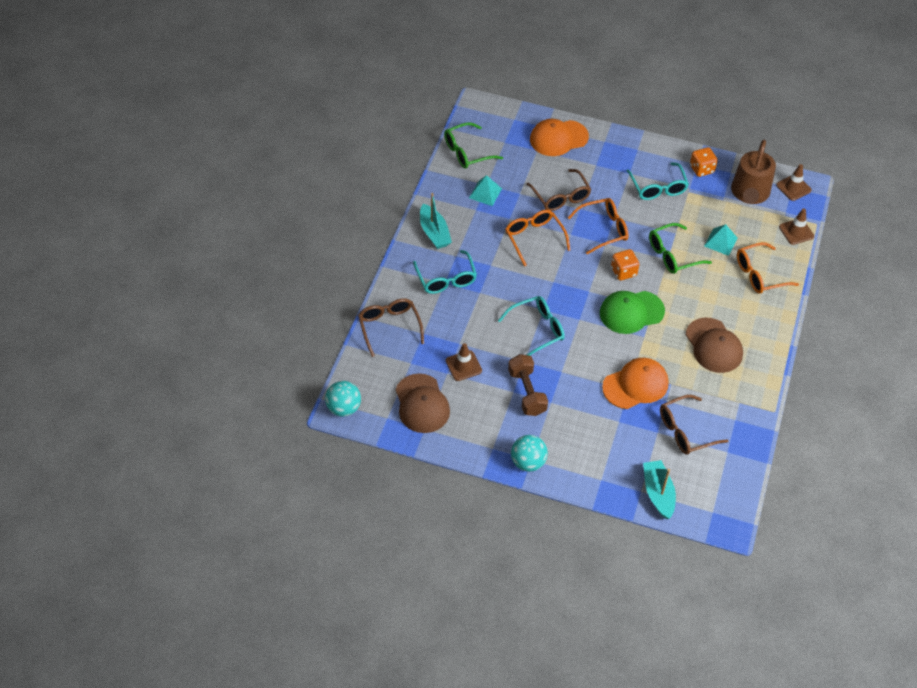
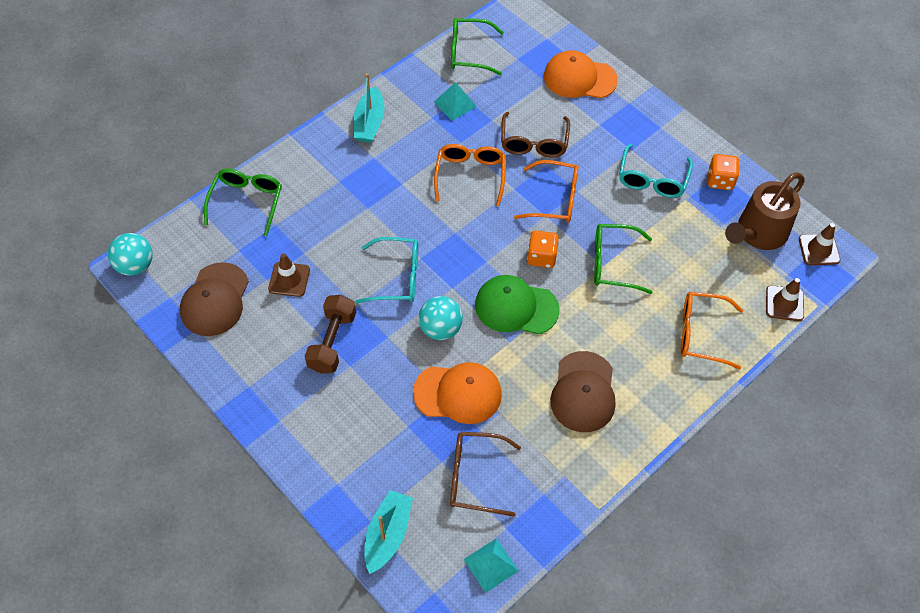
camera: 30 degrees right, 5 degrees up
(389, 327) = (247, 201): brown glasses -> green glasses
(446, 279) = (343, 178): turquoise glasses -> none
(528, 462) = (273, 421): turquoise ball -> turquoise ball (440, 328)
(720, 242) = (681, 274): turquoise pyramid -> turquoise pyramid (491, 565)

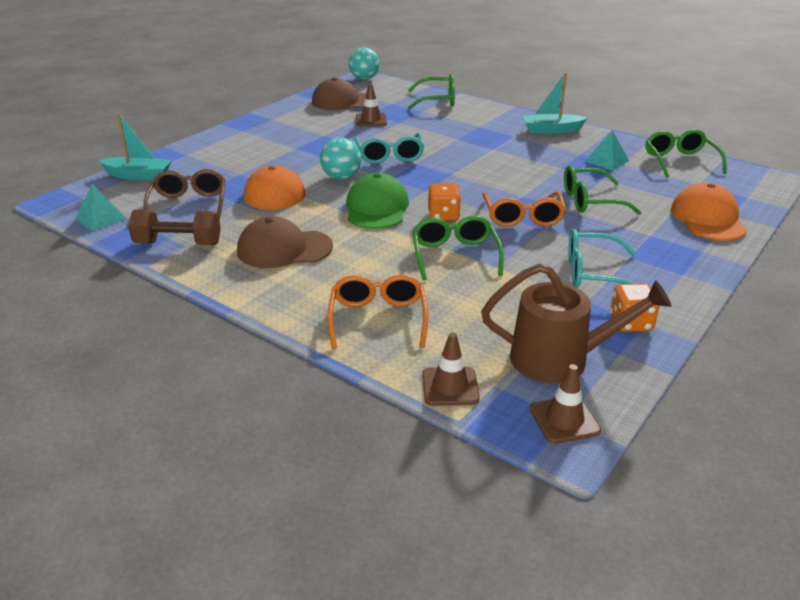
camera: 80 degrees right, 25 degrees down
(332, 342) = (316, 140): brown dumbbell -> brown dumbbell (178, 243)
(470, 175) = (524, 175): orange glasses -> none
(534, 143) = (590, 201): brown glasses -> green glasses
(758, 233) = (560, 359): brown watering can -> brown watering can turned 150 degrees clockwise

